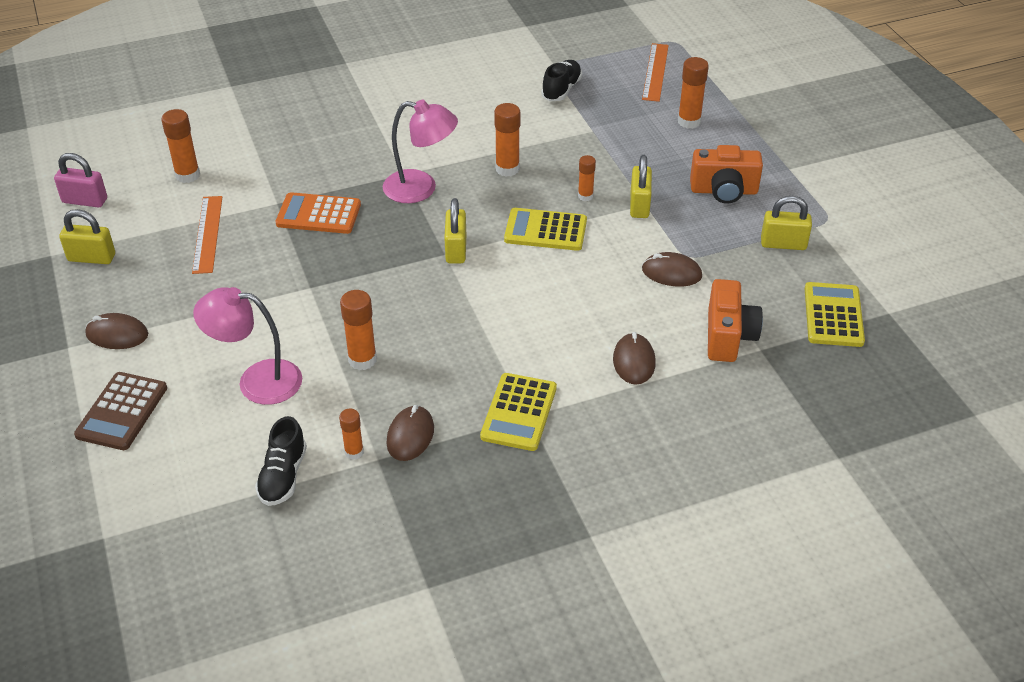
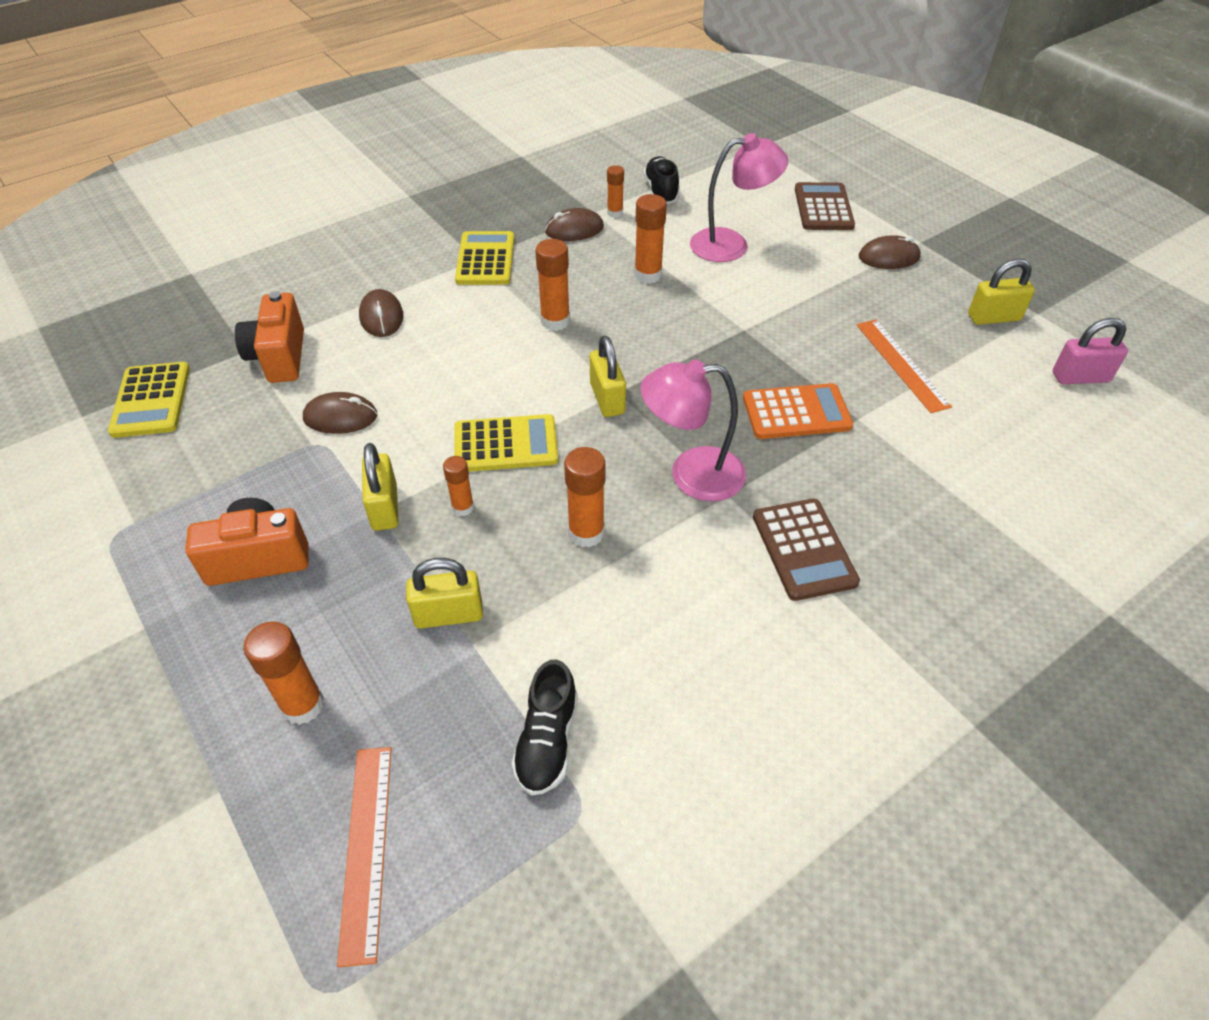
camera: 165 degrees right, 5 degrees up
(187, 175) = (1001, 434): orange glue stick -> orange glue stick (555, 321)
(376, 139) = (804, 549): none -> brown calculator
(410, 436) = (574, 229): brown mouse -> brown mouse turned 75 degrees clockwise
(783, 244) = (188, 484): yellow padlock -> yellow padlock (448, 614)

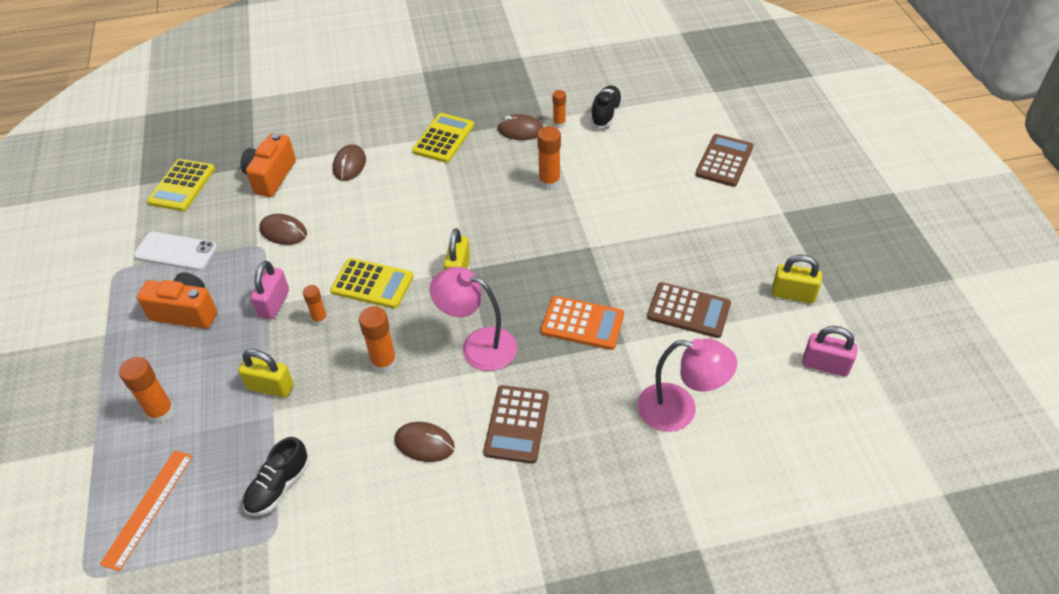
camera: 25 degrees right, 0 degrees up
(193, 485) = (176, 251): none -> white phone
(384, 507) = (274, 303): yellow padlock -> pink padlock
(555, 321) = (461, 201): orange glue stick -> none
(731, 245) = (628, 174): pink lamp -> pink lamp (679, 410)
(889, 257) = (746, 218): brown mouse -> brown mouse (424, 443)
(901, 364) = (688, 310): orange ruler -> brown calculator

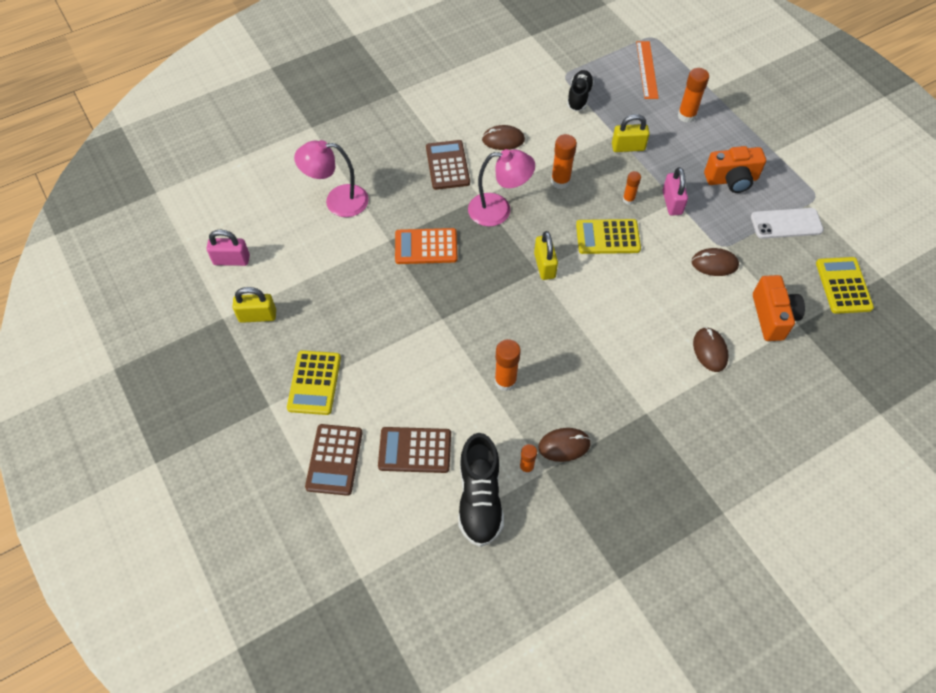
camera: 160 degrees right, 10 degrees up
(443, 138) = (638, 411): yellow calculator -> yellow calculator (314, 383)
(605, 114) = (480, 498): black shoe -> black shoe, size x1.51
(688, 310) = (343, 279): brown calculator -> brown calculator (415, 450)

